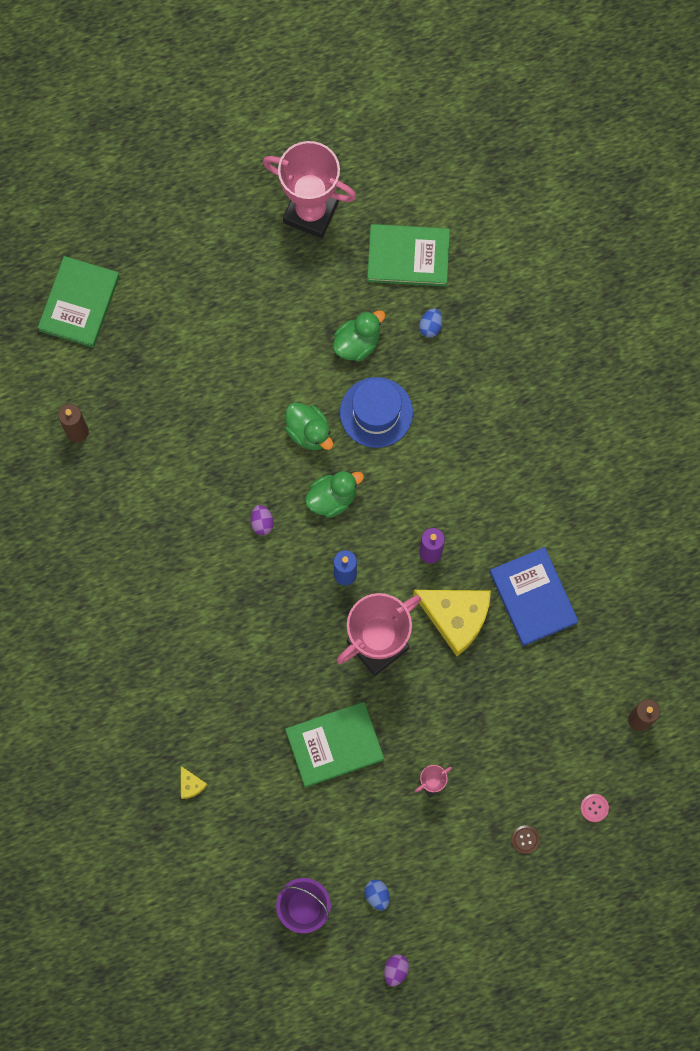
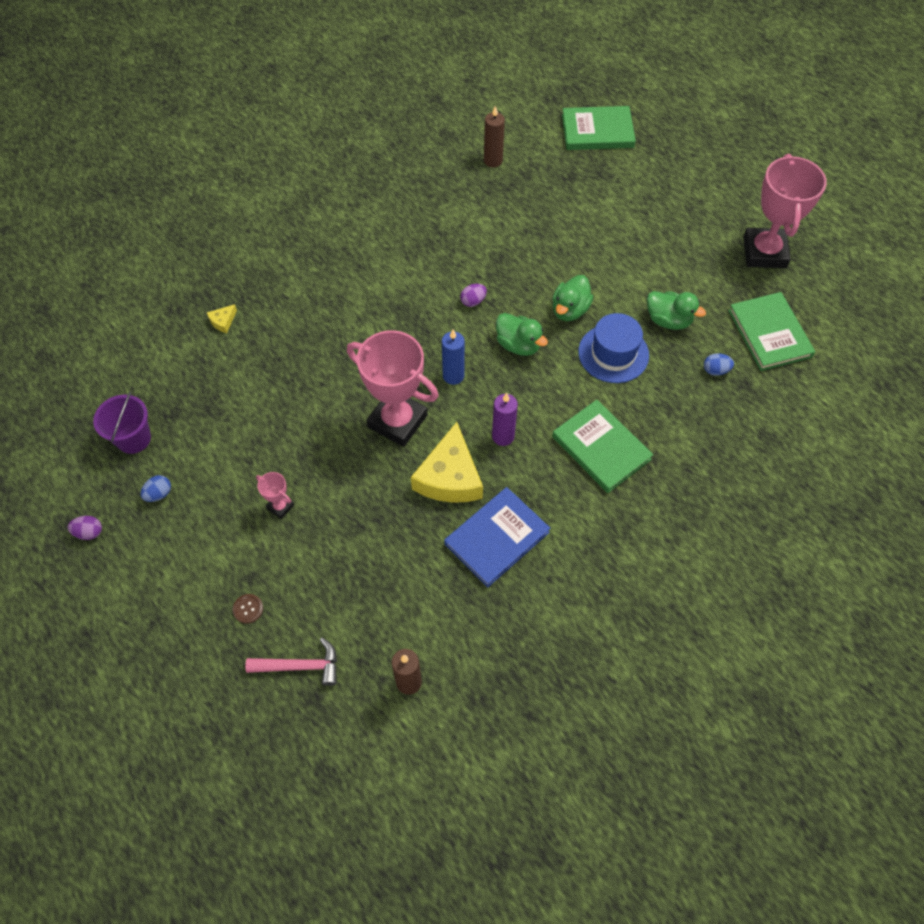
camera: 70 degrees right, 15 degrees down
(334, 745) = (292, 416): green book -> green book (601, 448)
(594, 808) = (300, 666): pink button -> pink hammer

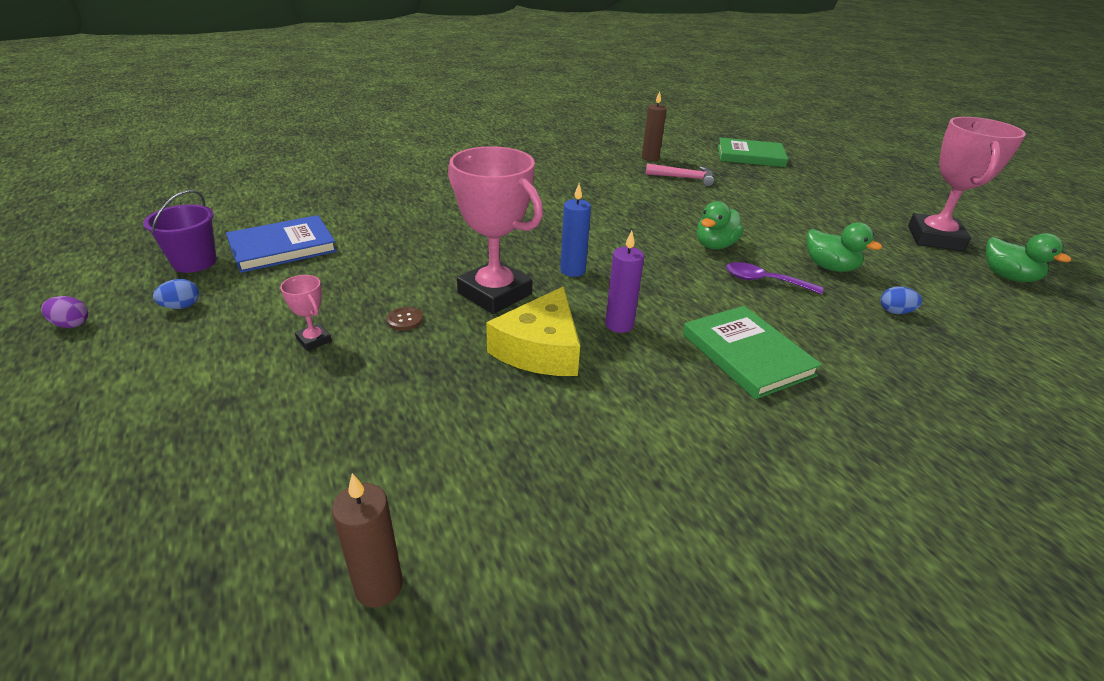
camera: 10 degrees right, 25 degrees down
(223, 321) = (350, 205): yellow cheese -> none
(248, 609) = (196, 434): brown button -> brown button (405, 320)
(300, 666) = (217, 523): pink hammer -> pink hammer (684, 178)
(473, 301) = (610, 226): purple egg -> none
(496, 538) = (586, 420): blue book -> blue book (283, 247)
(518, 345) = (653, 260): green duck -> green duck (1008, 277)
(613, 353) = (764, 281): blue hat -> purple spoon
(769, 333) = (958, 293): green book -> none

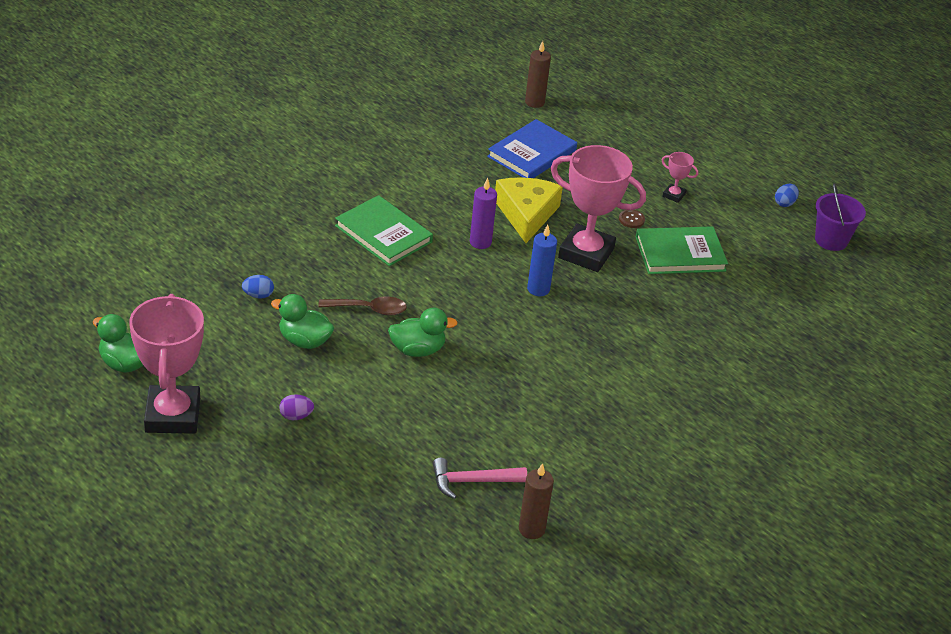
camera: 160 degrees right, 5 degrees up
(71, 324) = (828, 180): purple egg -> purple egg (296, 416)
(283, 247) = (789, 268): blue book -> blue book (532, 153)
(715, 245) = (417, 350): green duck -> green duck turned 60 degrees clockwise
(750, 156) = (383, 579): green book -> green book (680, 254)
(764, 281) = (369, 309): purple spoon -> brown spoon

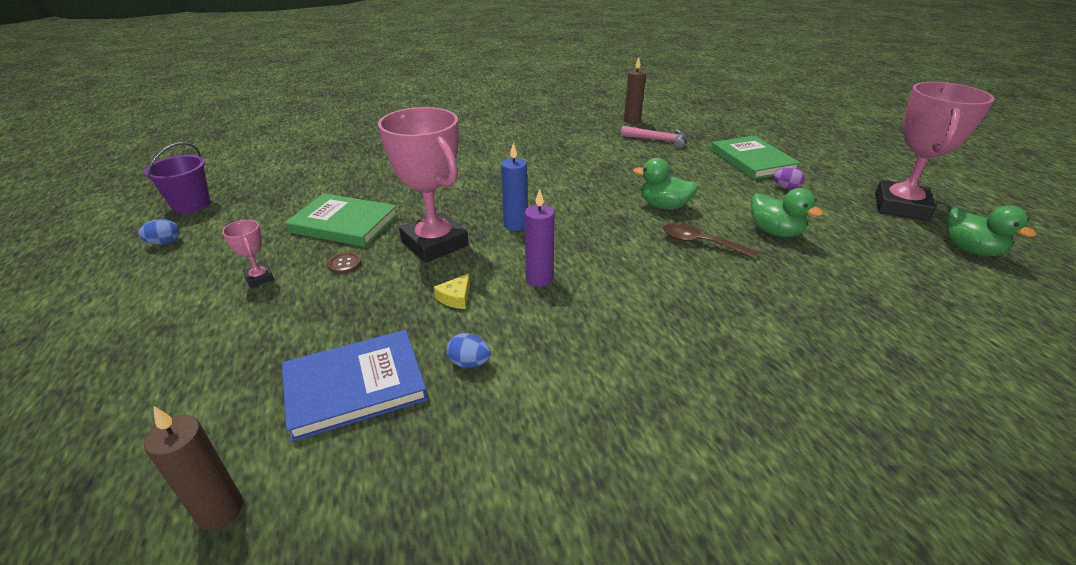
camera: 150 degrees left, 5 degrees down
(258, 295) = (828, 280): blue egg -> blue egg (469, 363)
(383, 234) = (654, 315): green book -> green book (752, 161)
(526, 214) = (456, 297): yellow cheese -> yellow cheese, size x0.41

